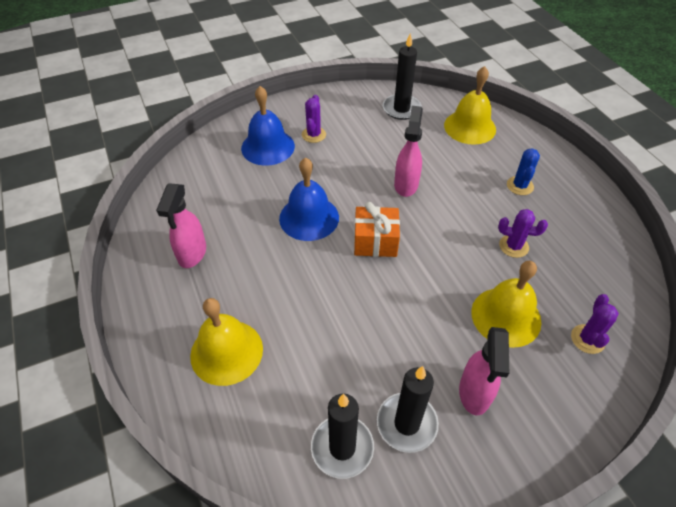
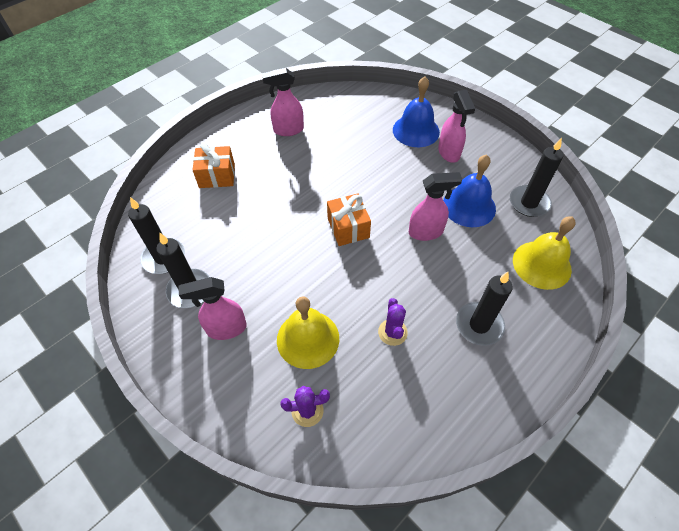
camera: 70 degrees right, 5 degrees up
(226, 352) = (217, 176): yellow bell -> orange gift
(309, 217) = (353, 179): blue bell -> blue bell (469, 206)
(313, 135) = (449, 153): purple cactus -> pink spray bottle
(520, 186) = (479, 325): blue cactus -> black candle

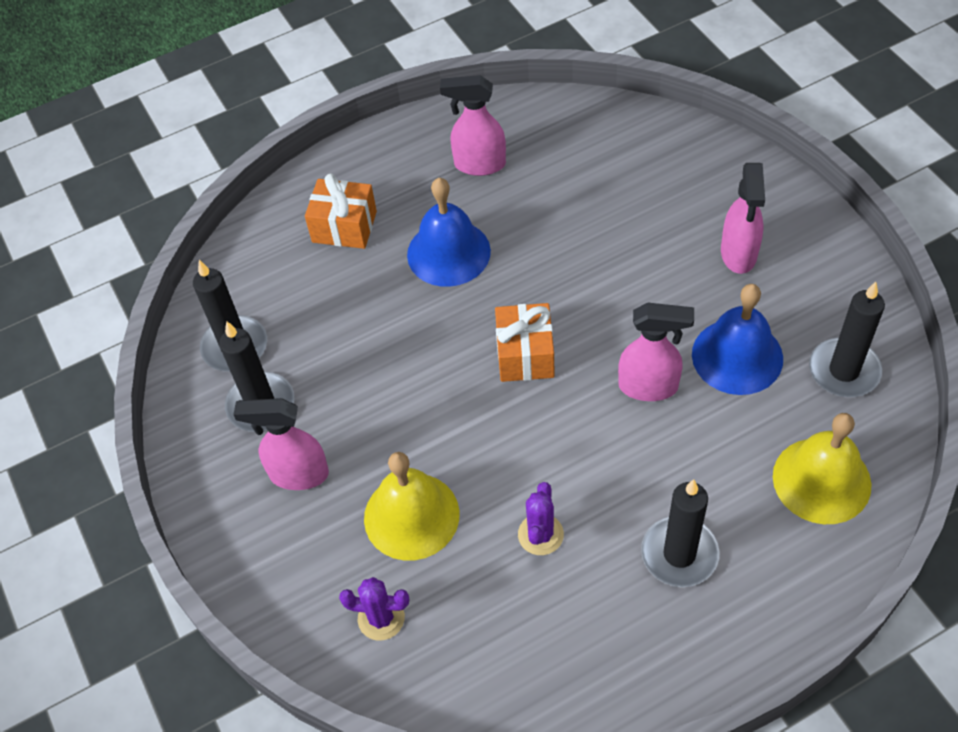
camera: 20 degrees right, 0 degrees up
(416, 130) = (695, 202): blue bell -> blue bell (448, 252)

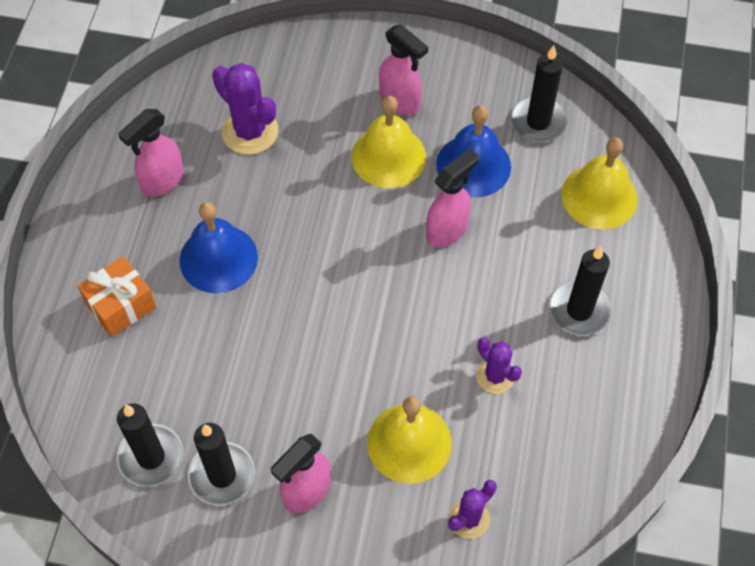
camera: 55 degrees left, 5 degrees up
(525, 355) = (352, 278): orange gift -> none
(587, 180) = (250, 131): none -> purple cactus
(673, 289) = (388, 156): none -> yellow bell

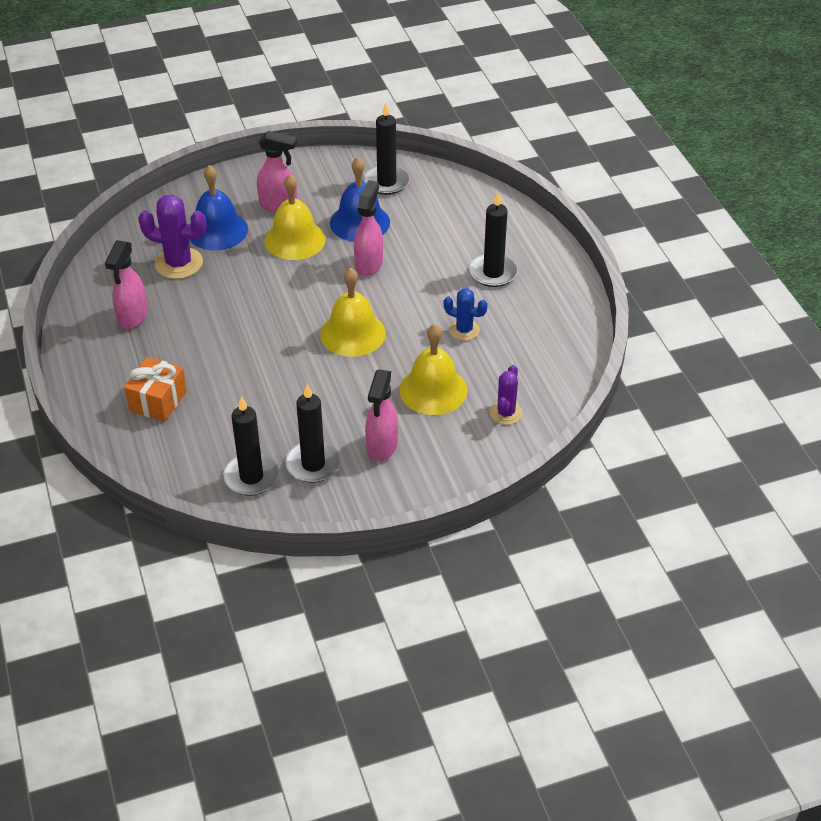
camera: 30 degrees left, 15 degrees down
(218, 258) = (212, 344): blue bell -> blue bell (217, 230)
(495, 376) = (464, 330): purple cactus -> blue cactus
(599, 196) = (459, 207): yellow bell -> yellow bell (353, 333)

